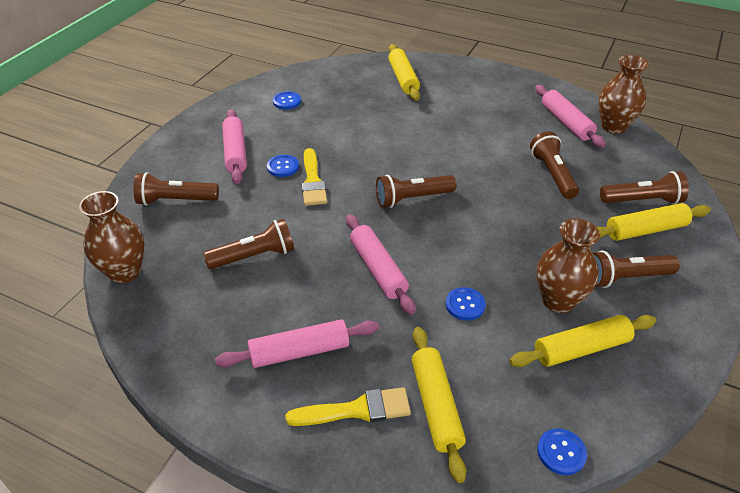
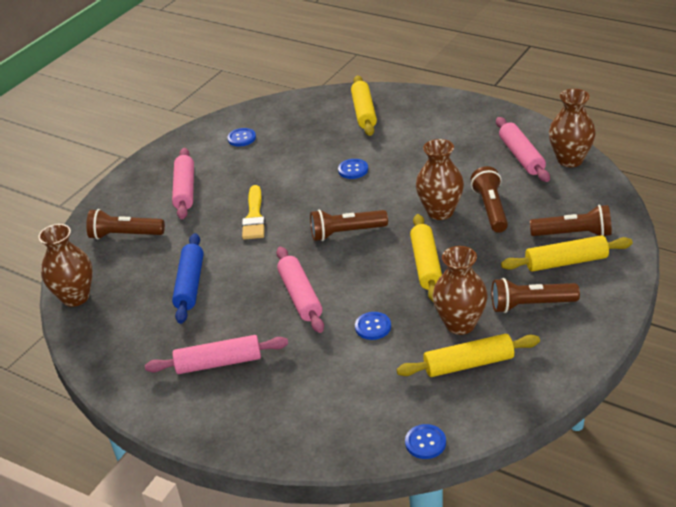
camera: 10 degrees right, 5 degrees down
(254, 256) = (190, 284): brown flashlight -> blue rolling pin
(283, 167) = (228, 203): blue button -> blue button (353, 170)
(356, 410) = (259, 408): yellow brush -> none
(435, 406) = (327, 406): yellow rolling pin -> yellow rolling pin (426, 264)
(503, 177) = (440, 212): none -> brown vase

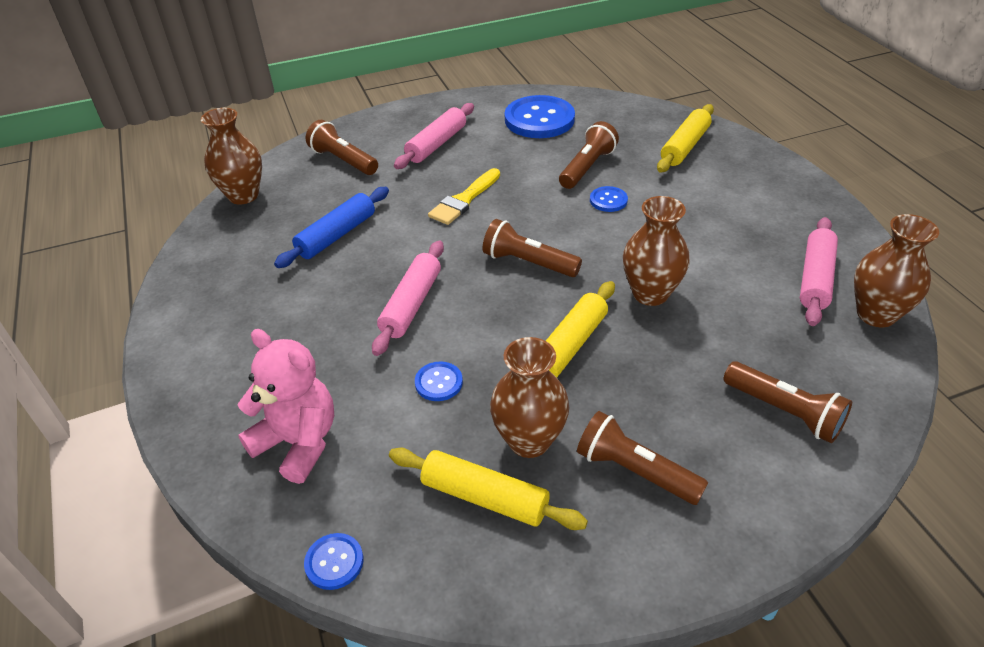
camera: 35 degrees right, 5 degrees up
(218, 363) = (267, 328): pink rolling pin -> none
(241, 138) = (539, 119): blue button -> blue button, size x2.14
(327, 406) = (298, 442): none -> pink teddy bear
(491, 209) = (712, 322): brown flashlight -> brown flashlight (587, 167)
(566, 262) = (737, 443): yellow rolling pin -> none

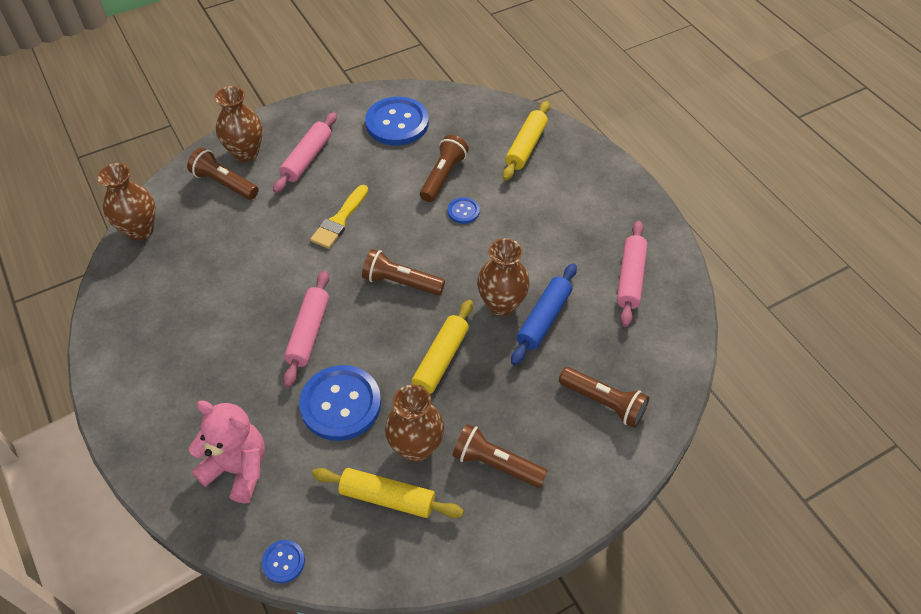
camera: 10 degrees left, 10 degrees up
(337, 235) = (233, 267): blue rolling pin -> blue rolling pin (544, 319)
(438, 382) = (341, 404): blue button -> blue button, size x2.14
(876, 314) = (674, 308): brown vase -> brown vase (246, 153)

